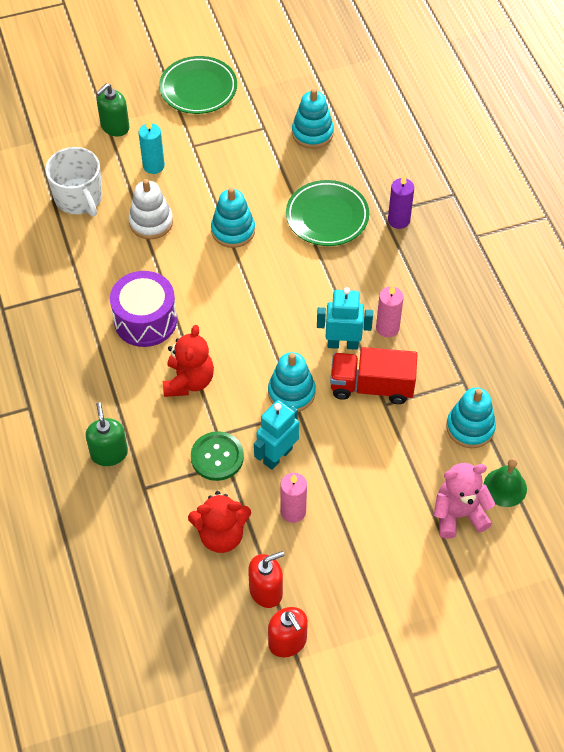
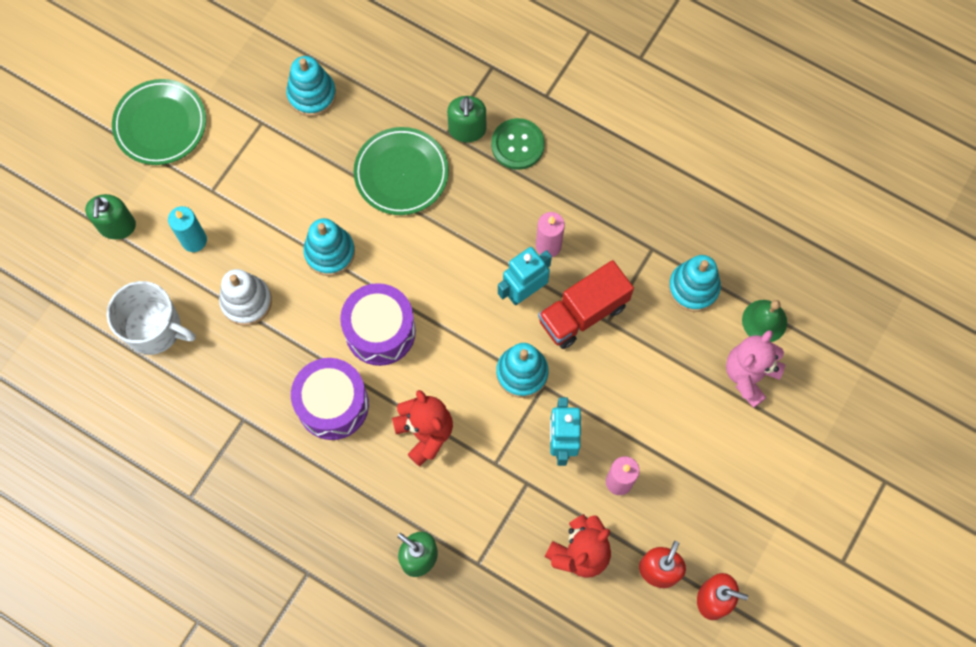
camera: 40 degrees left, 15 degrees up
(217, 457) = (513, 484): green button -> green button (517, 145)
(220, 299) = (380, 331): none -> purple drum
(398, 220) = (467, 130): purple candle -> green soap dispenser

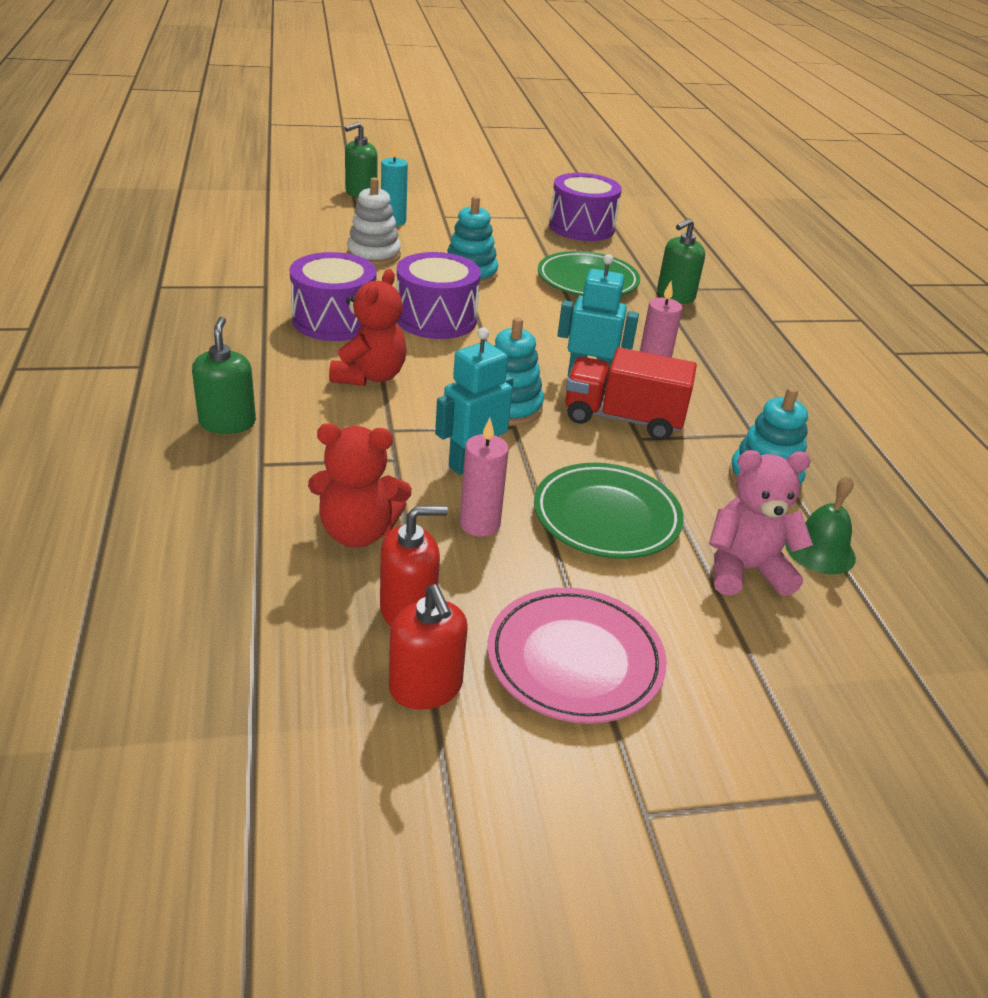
camera: 45 degrees right, 35 degrees down
(154, 328) = (297, 228): white mug -> none
(160, 125) = (462, 186): green plate -> green plate (606, 517)
(312, 95) = (581, 227): turquoise stacking toy -> purple drum
(517, 145) = (707, 323): green button -> none
(745, 517) = (574, 660): none -> pink plate

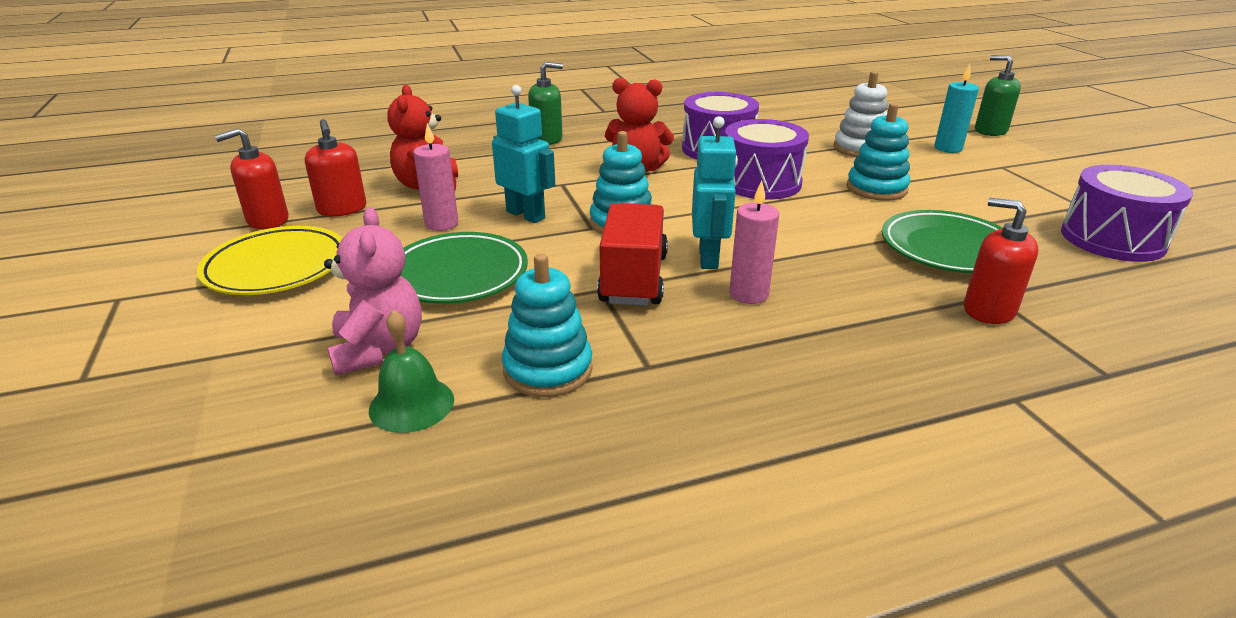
camera: 85 degrees right, 5 degrees down
(574, 660) = (276, 267): pink plate -> yellow plate
(675, 296) = (988, 310): green soap dispenser -> red soap dispenser

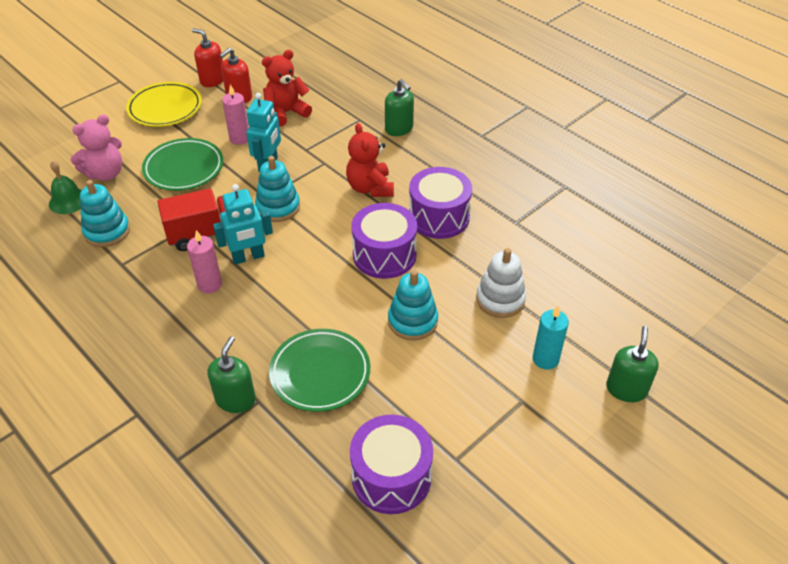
camera: 65 degrees right, 15 degrees up
(988, 310) = (235, 399): red soap dispenser -> green soap dispenser

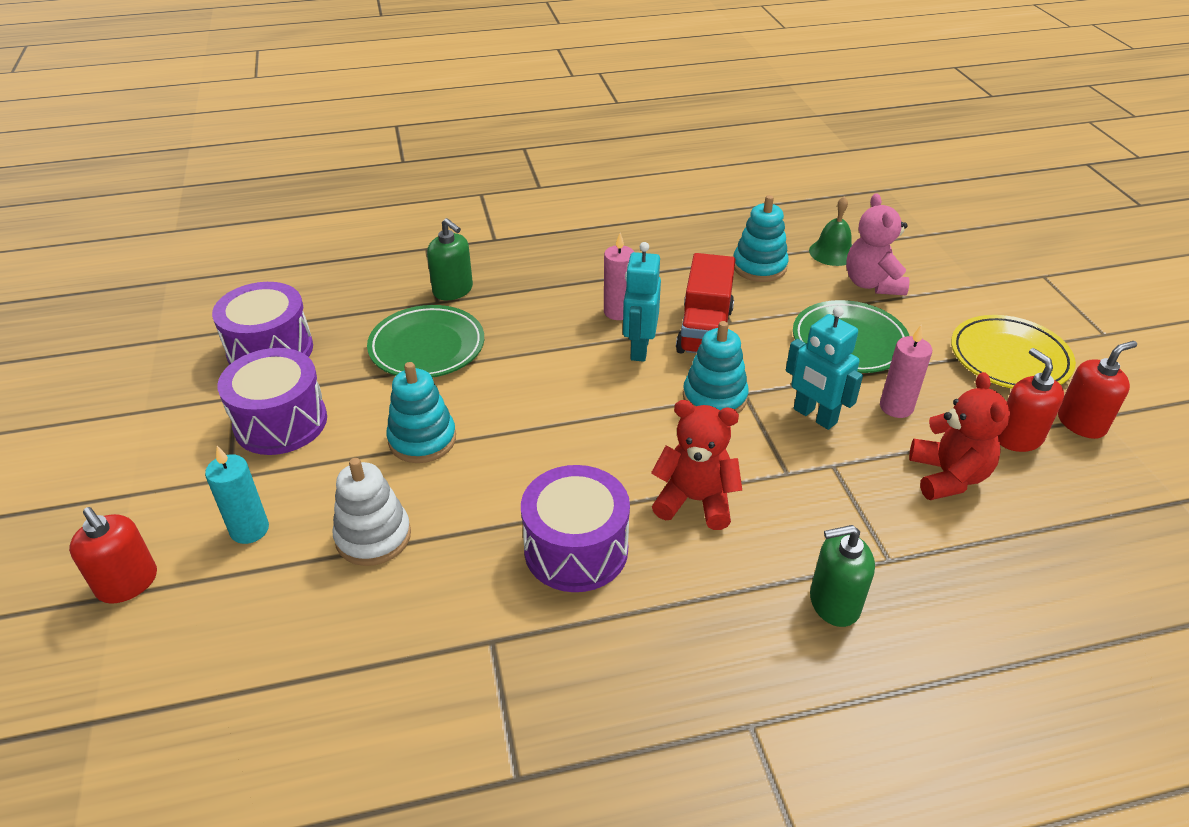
camera: 120 degrees right, 5 degrees down
(384, 255) = (548, 460): purple drum -> purple drum (280, 422)
(626, 389) = (128, 583): green soap dispenser -> red soap dispenser

